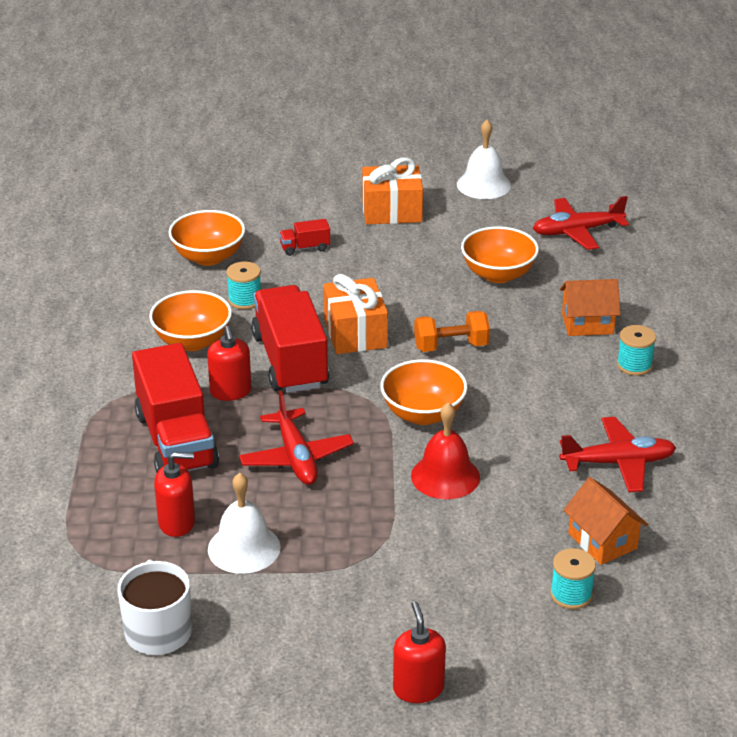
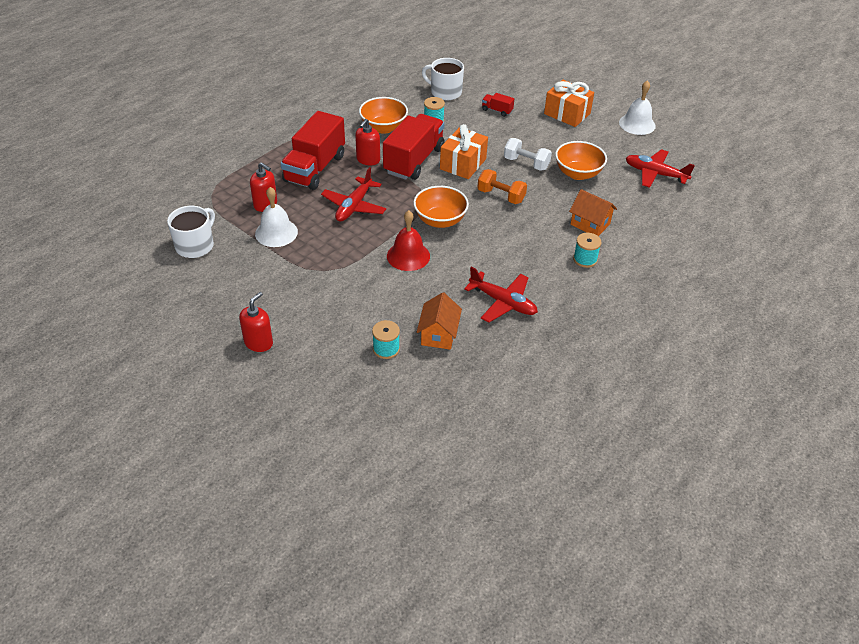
camera: 40 degrees right, 10 degrees up
(208, 257) = (445, 92): orange bowl -> white mug
(426, 293) = (526, 163): none -> white dumbbell

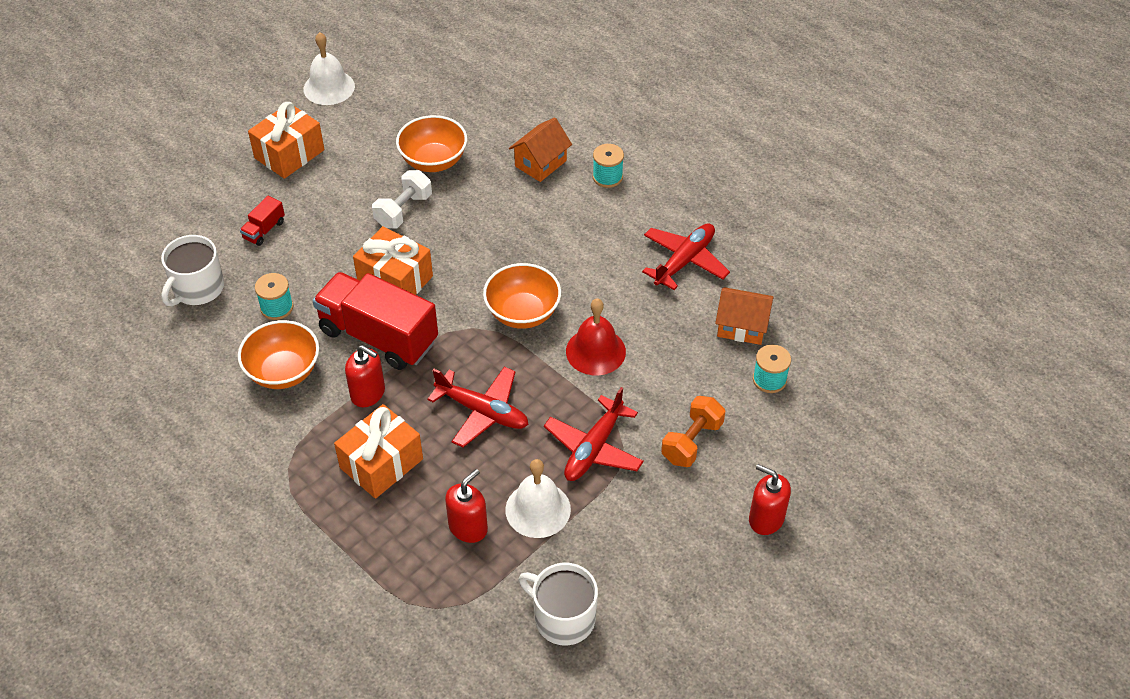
camera: 85 degrees left, 5 degrees up
(315, 168) = (381, 463): red truck -> orange gift
(501, 196) = (474, 244): orange dumbbell -> orange dumbbell (691, 442)
(655, 174) = (443, 89): red plane -> red plane (594, 448)

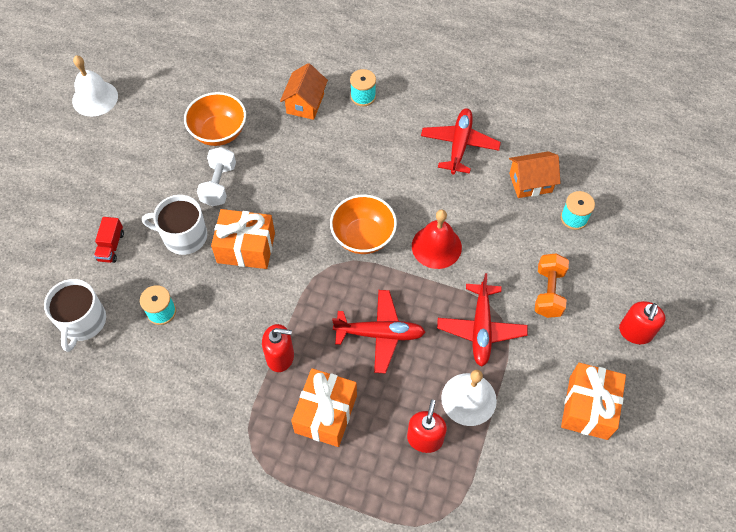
camera: 25 degrees left, 10 degrees up
(283, 372) = (199, 367): orange bowl -> none
(289, 154) = (94, 170): orange gift -> orange gift (588, 407)
(378, 336) = (260, 303): red truck -> none
(563, 618) = (539, 482): white mug -> white mug (184, 236)
(766, 519) = (635, 332): red soap dispenser -> red soap dispenser turned 75 degrees counterclockwise

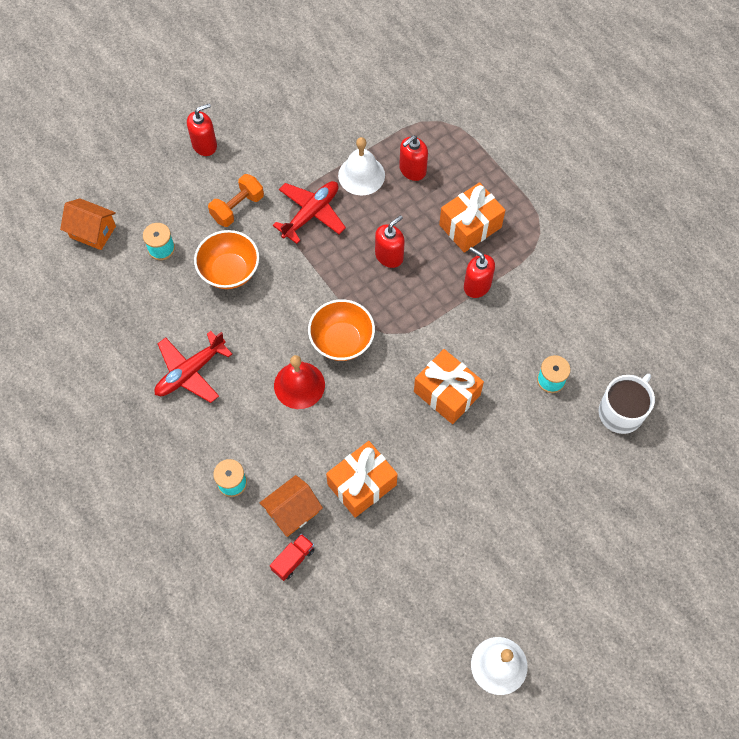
camera: 145 degrees left, 5 degrees up
(111, 246) = (564, 470): red truck -> red truck (293, 559)
(184, 236) = (494, 439): white mug -> none
(219, 132) = (397, 533): orange bowl -> orange bowl (229, 271)
(219, 185) = (432, 472): white dumbbell -> none
(380, 334) = (389, 256): red plane -> red soap dispenser
(436, 246) = (290, 295): red bell -> red bell (299, 385)
(530, 183) = (165, 299): orange house -> orange house (93, 232)
(588, 407) = (285, 122): orange gift -> orange gift (362, 484)

